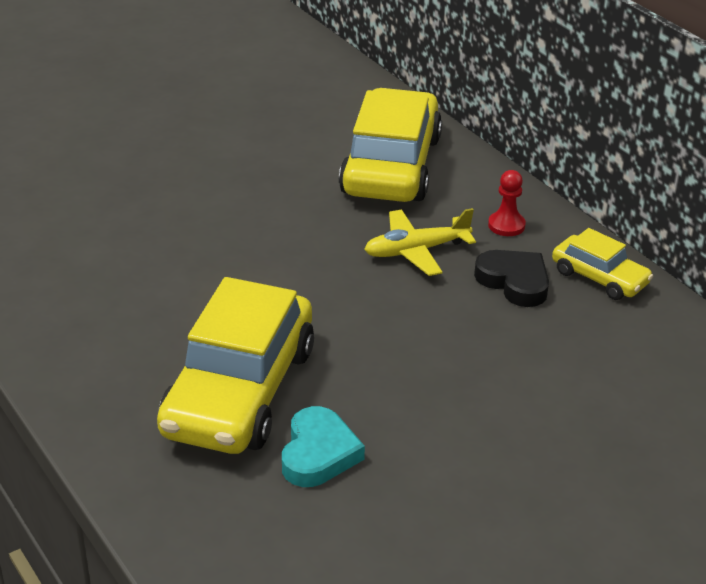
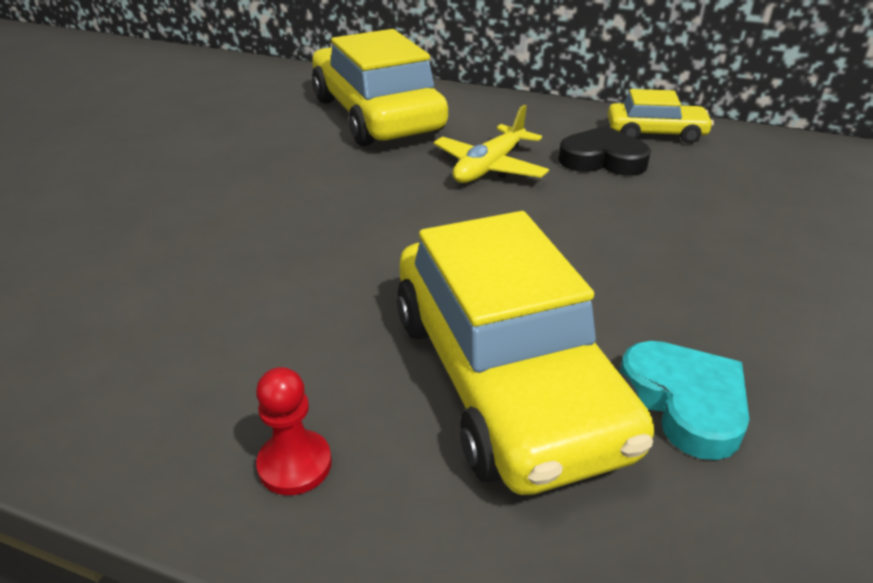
camera: 35 degrees left, 0 degrees up
(506, 225) = (532, 124): red pawn -> red pawn (295, 464)

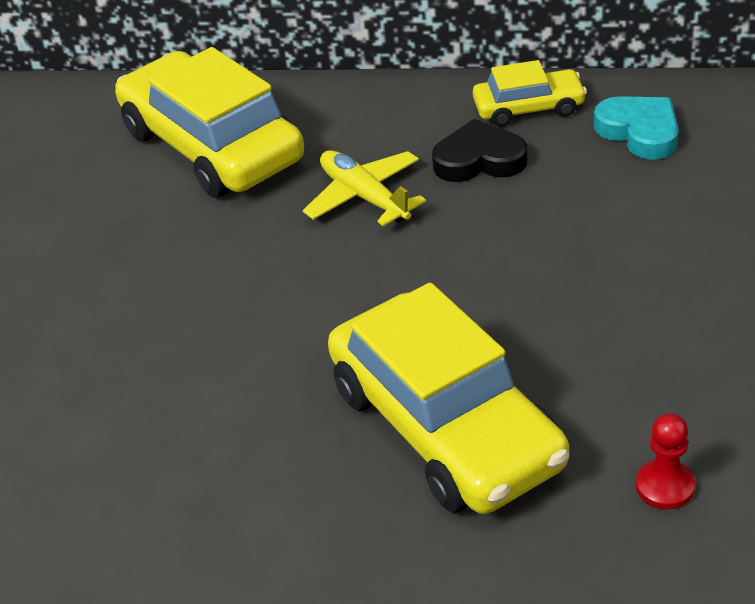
camera: 10 degrees left, 5 degrees up
(295, 464) = (304, 537): red pawn -> red pawn (665, 486)
(489, 167) = (364, 197): yellow plane -> yellow plane turned 120 degrees clockwise
(685, 402) = (594, 412): turquoise heart -> turquoise heart (639, 132)

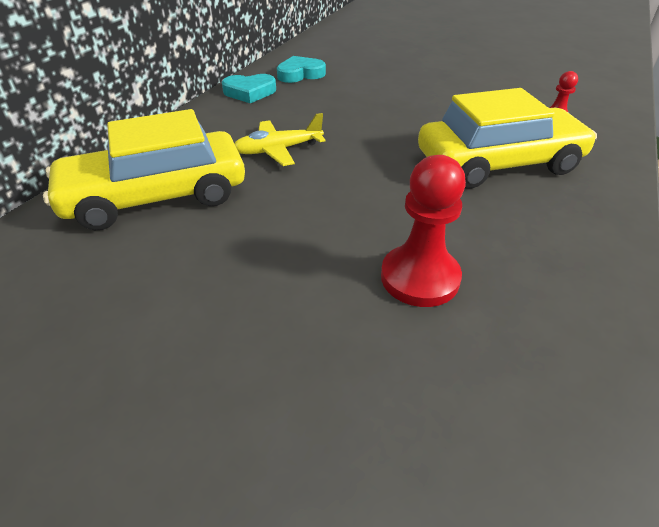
camera: 75 degrees left, 0 degrees up
(135, 392) = (419, 278): none -> red pawn
(479, 160) = (280, 112): black heart -> none
(528, 108) = (249, 92): yellow car -> turquoise heart

